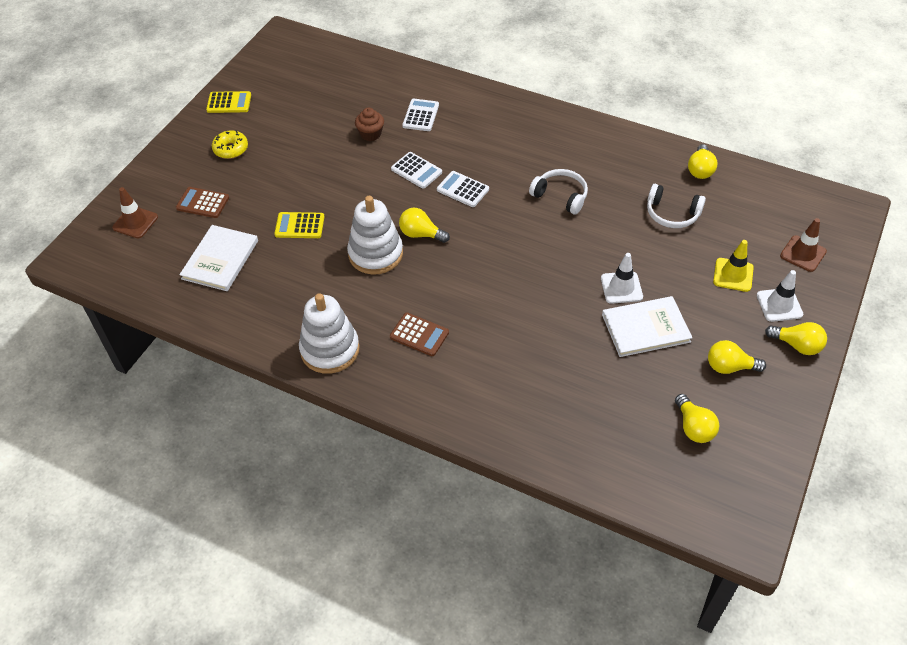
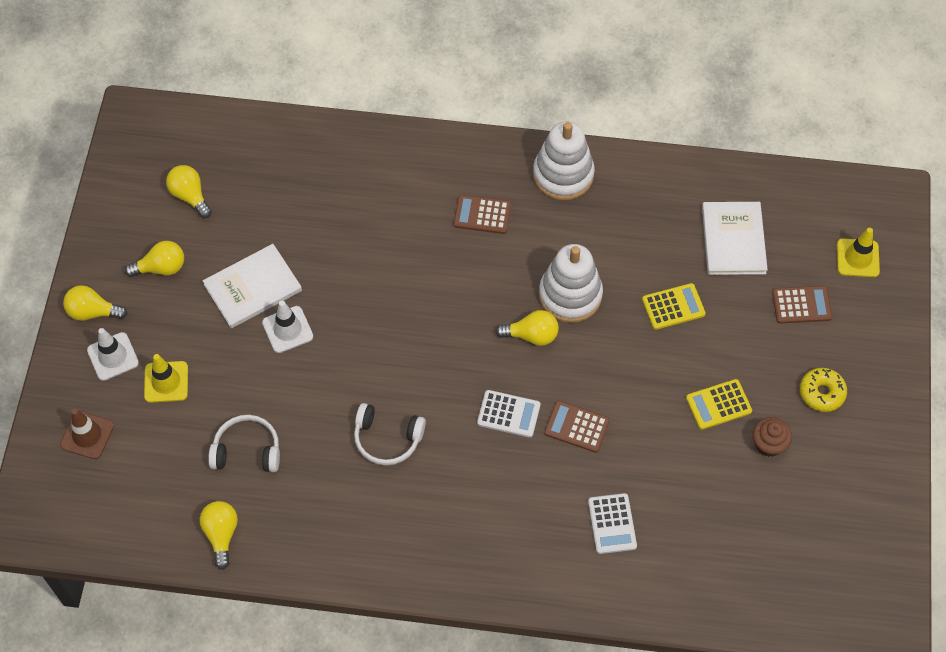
camera: 160 degrees right, 10 degrees up
(135, 222) = (857, 258): brown traffic cone -> yellow traffic cone
(229, 103) = (876, 470): yellow calculator -> yellow calculator (718, 405)
(370, 134) = (661, 470): brown cupcake -> brown cupcake (768, 444)
(416, 170) = (576, 427): white calculator -> brown calculator

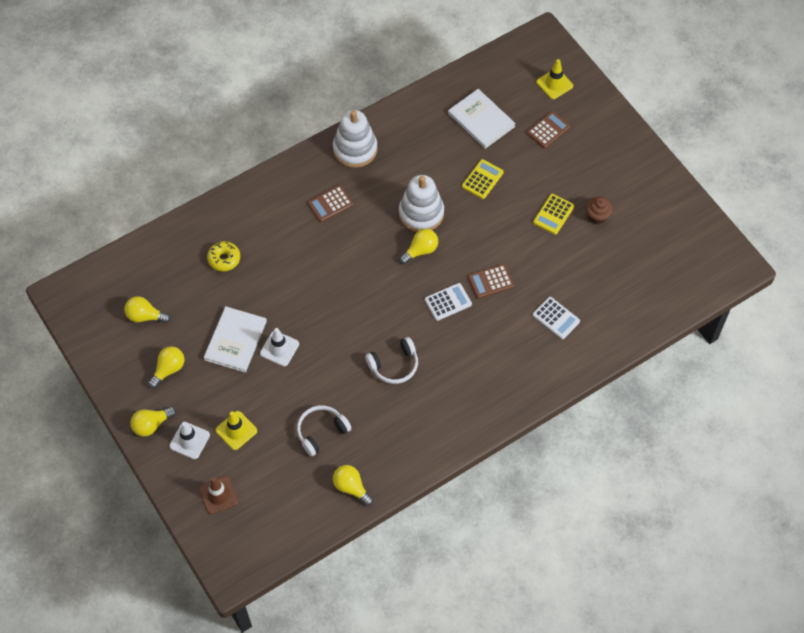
camera: 40 degrees left, 0 degrees up
(821, 393) = (600, 169): yellow donut -> yellow donut (224, 259)

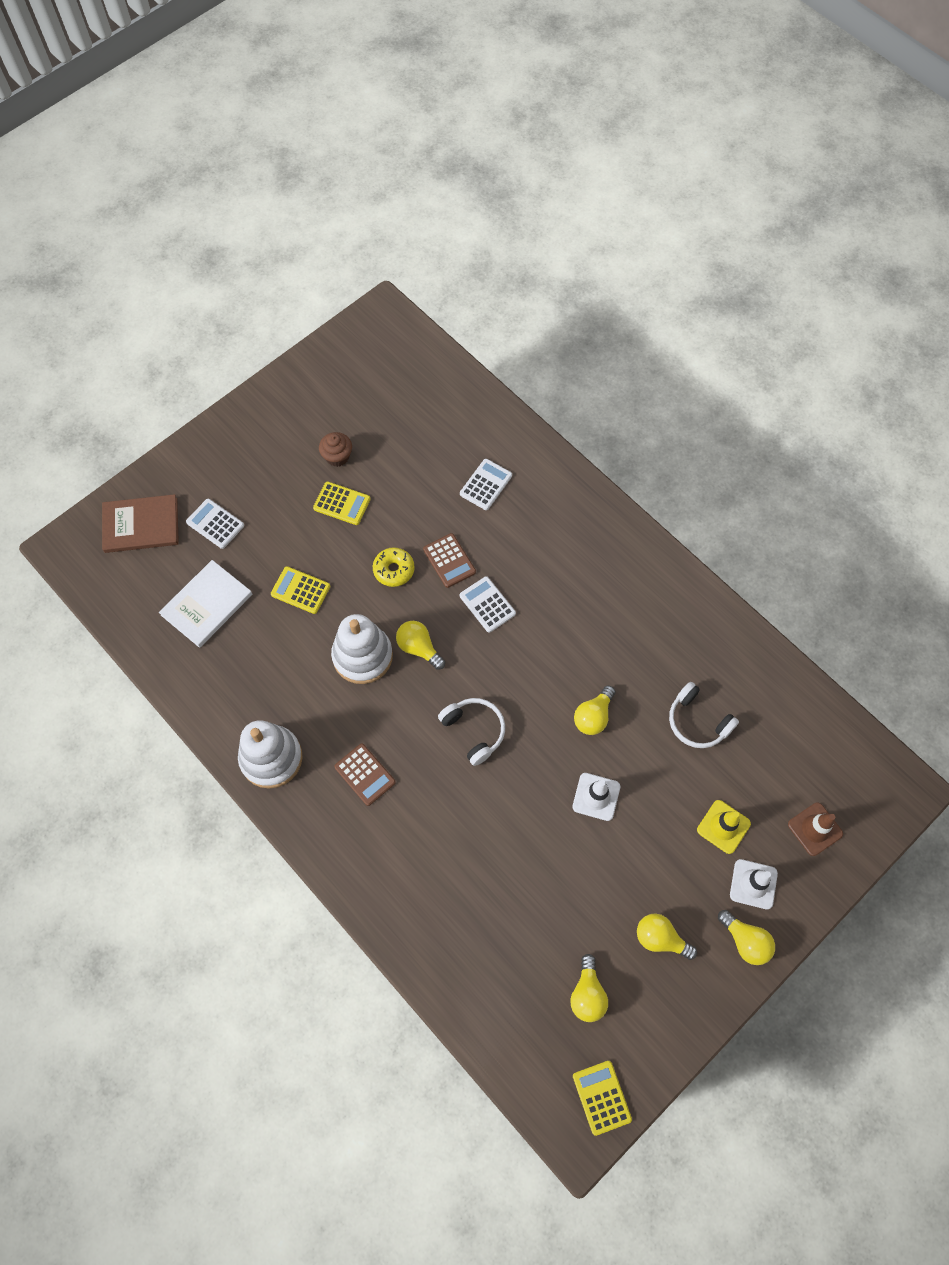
camera: 100 degrees left, 5 degrees up
(79, 312) = (601, 1097): none -> yellow calculator
(224, 259) = (476, 902): yellow donut -> yellow donut (394, 570)
(235, 340) = (597, 857): white book -> none
(351, 487) = (759, 673): yellow light bulb -> yellow light bulb (593, 716)
(394, 365) = (587, 652): white headphones -> white headphones (474, 731)
(548, 130) = (215, 524): brown calculator -> white calculator
(554, 84) = (141, 525): yellow traffic cone -> brown book

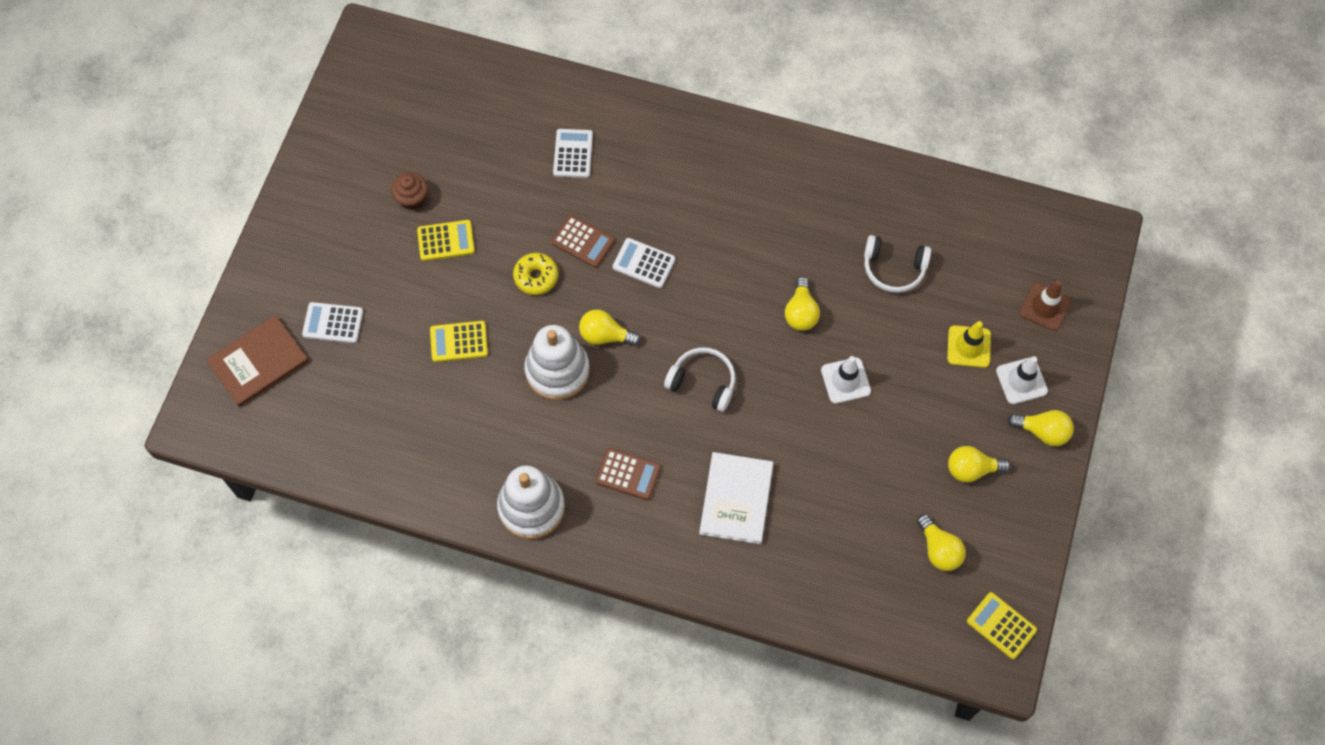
camera: 30 degrees left, 0 degrees up
(207, 604) = (375, 402): white book -> white book (736, 499)

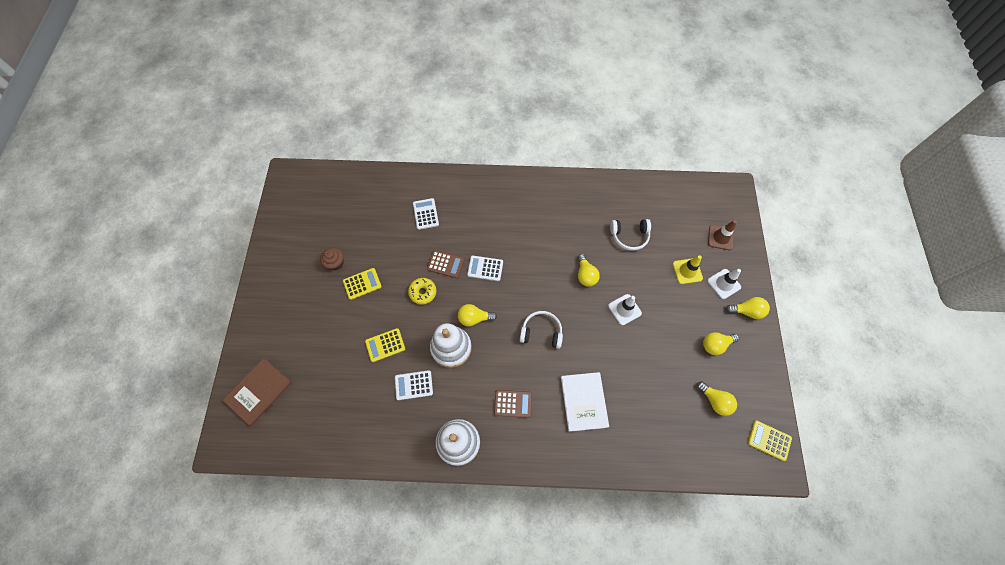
camera: 15 degrees left, 0 degrees up
(333, 323) = (302, 353): white calculator -> white calculator (414, 385)

